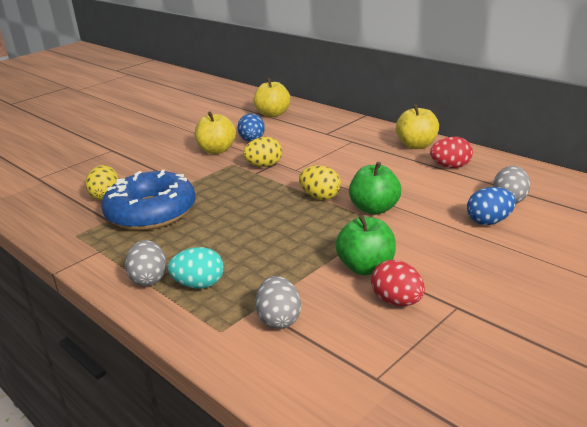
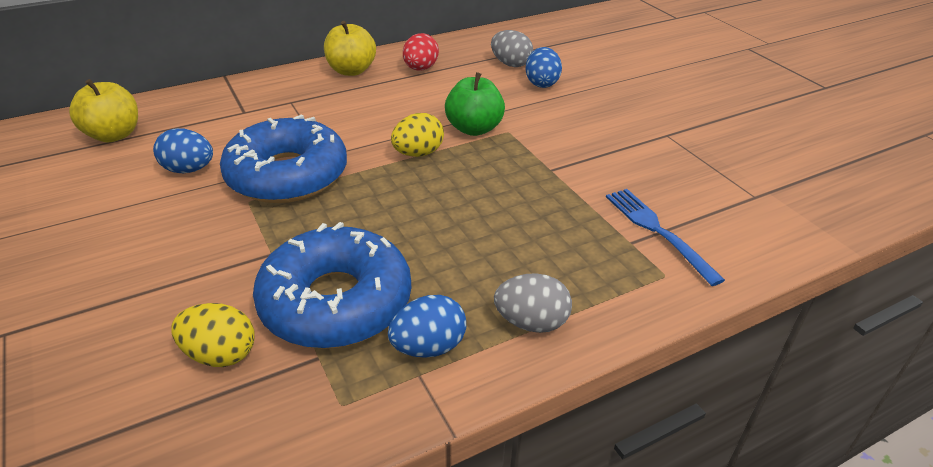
camera: 75 degrees left, 10 degrees up
(120, 248) = (428, 347): none -> blue egg
(199, 284) = (566, 278): turquoise egg -> none
(217, 150) = (181, 206): yellow apple -> none
(264, 165) = (287, 175): yellow egg -> blue donut
(279, 319) = (657, 231): grey egg -> blue fork
(366, 267) = (586, 161): green apple -> none
(397, 301) = (649, 159): red egg -> none

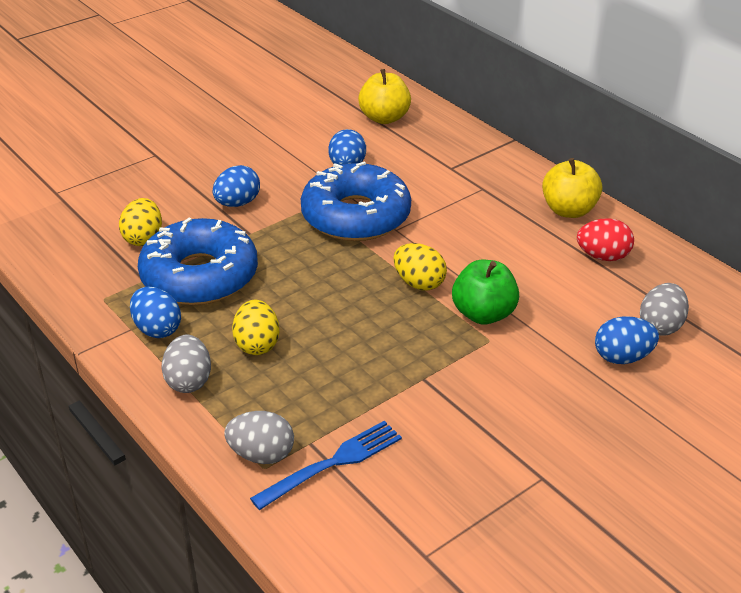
camera: 80 degrees right, 0 degrees up
(200, 258) = (237, 203): none -> blue egg
(480, 264) = (257, 344): none -> yellow egg
(648, 275) = (261, 455): none -> grey egg

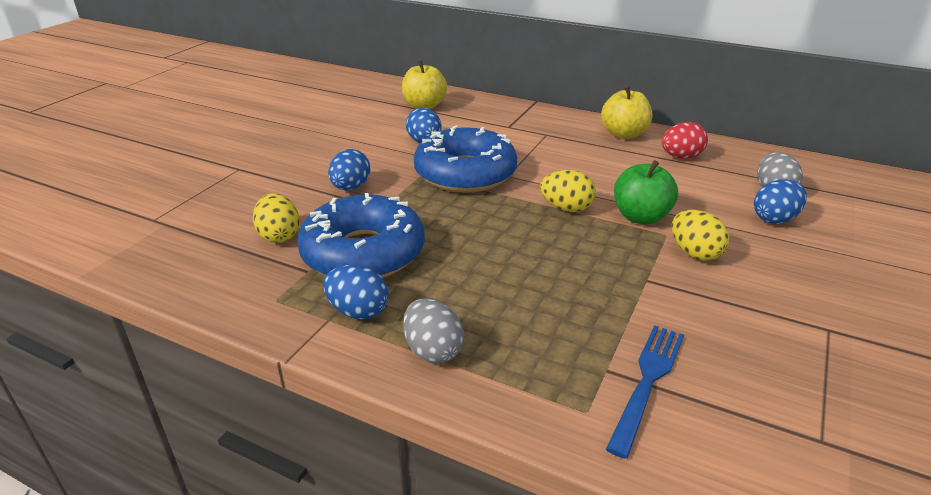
camera: 25 degrees left, 5 degrees down
(257, 344) = (472, 296): yellow egg -> yellow egg (694, 253)
(261, 455) = (572, 398): grey egg -> none

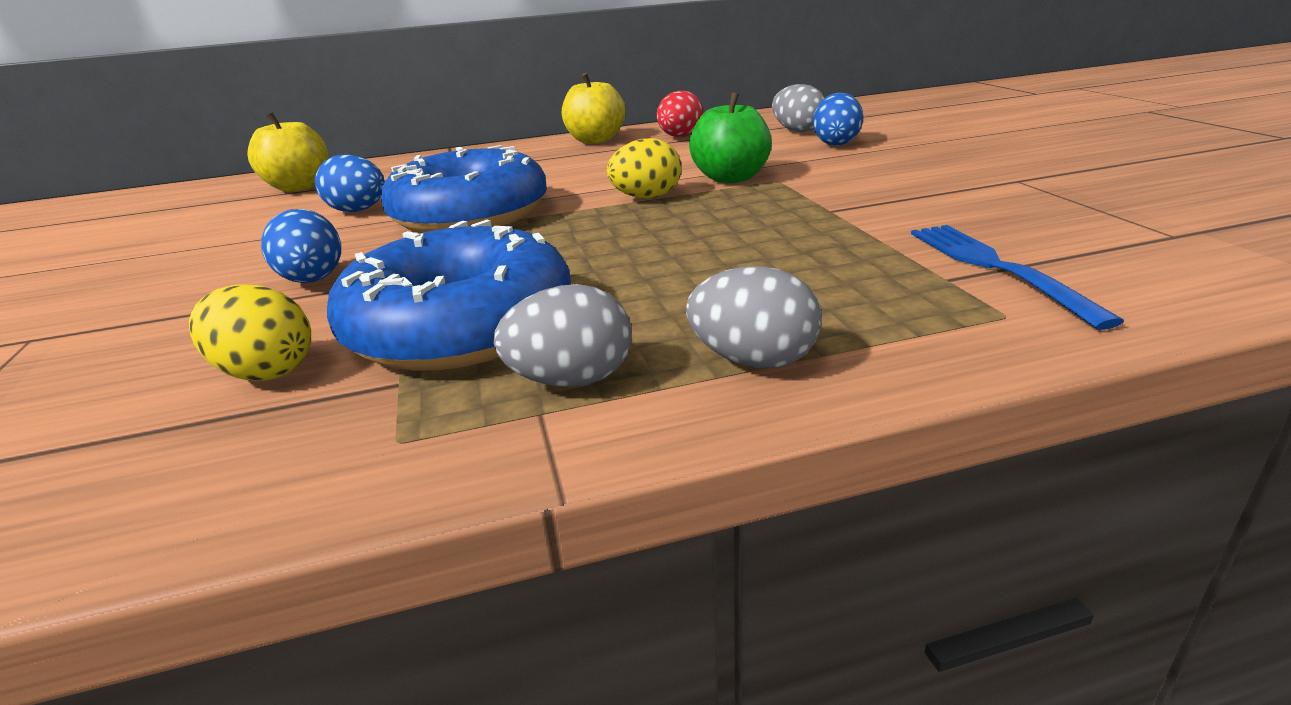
camera: 40 degrees left, 5 degrees down
(358, 311) = (571, 380): blue egg -> grey egg
(694, 253) = (827, 181): yellow egg -> none

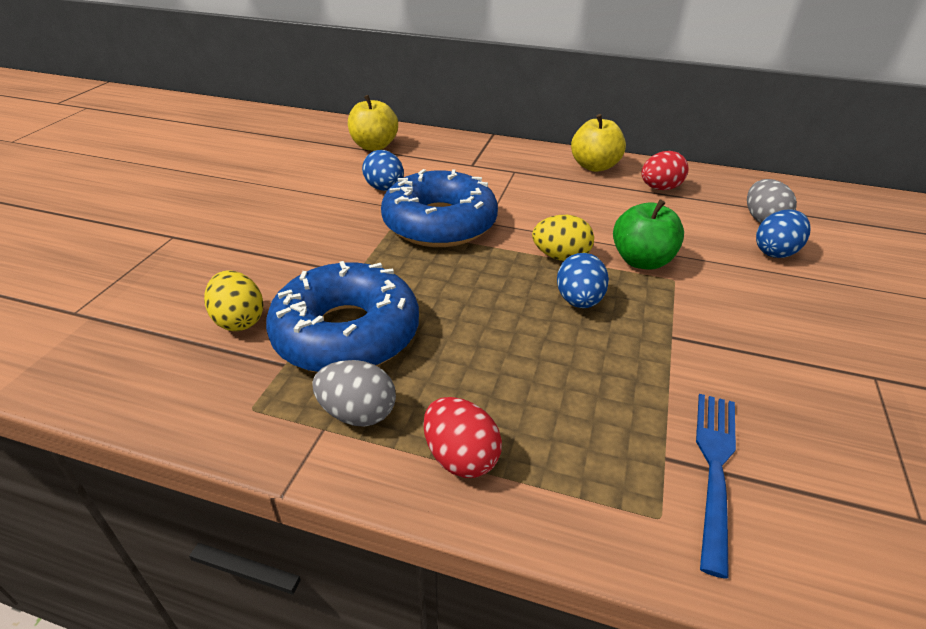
camera: 30 degrees right, 10 degrees up
(313, 280) = (313, 250): blue egg -> blue egg (579, 301)
(753, 360) = (460, 457): grey egg -> red egg

